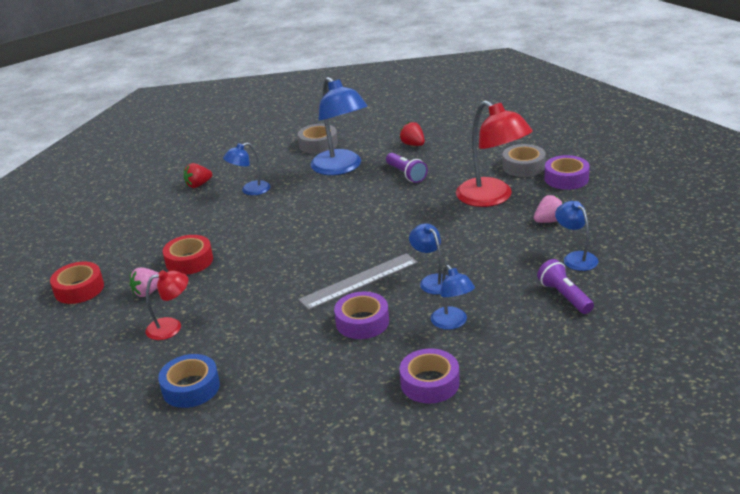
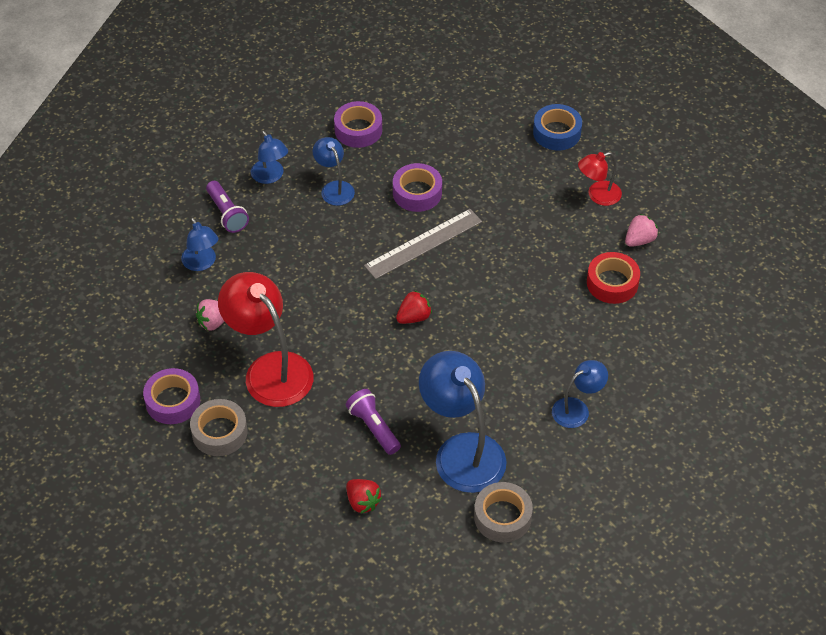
camera: 175 degrees right, 20 degrees up
(79, 289) = (716, 248): red tape -> none
(198, 185) = (652, 427): red strawberry -> red strawberry (414, 317)
(432, 281) = (349, 240): blue lamp -> blue lamp (270, 176)

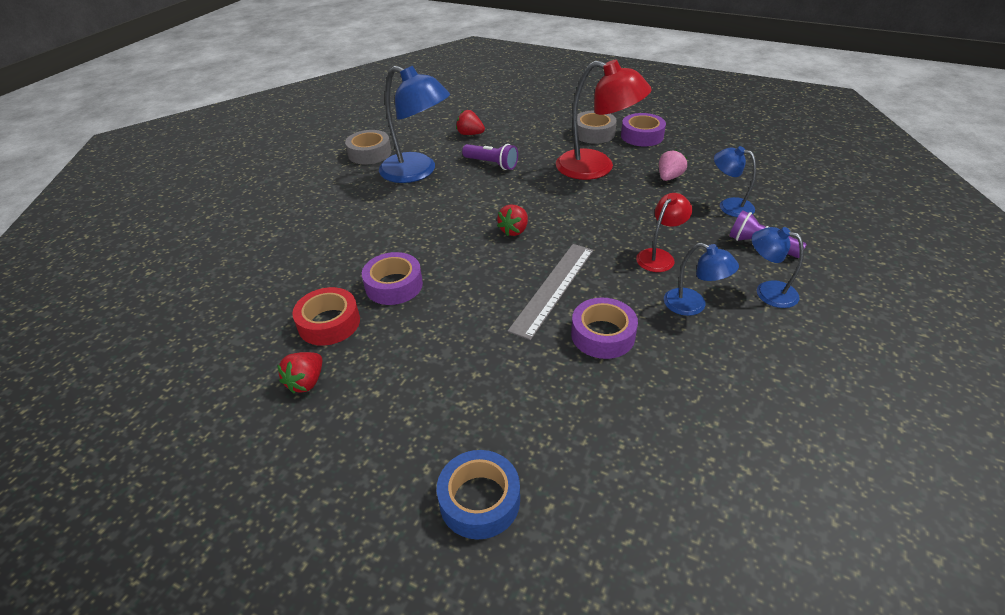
camera: 155 degrees right, 10 degrees down
(358, 130) = (742, 383): purple tape -> purple tape (394, 285)
(577, 409) = (334, 219): blue lamp -> none
(598, 195) = (378, 420): red lamp -> red lamp (659, 256)
(639, 240) = (306, 382): pink strawberry -> red strawberry

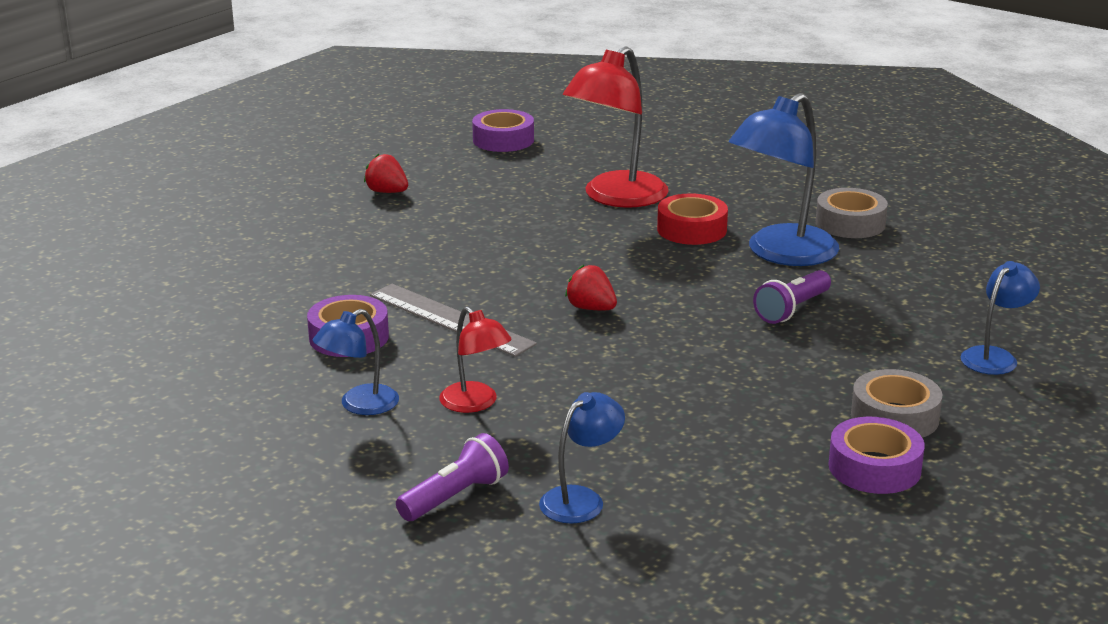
camera: 100 degrees right, 15 degrees down
(329, 323) = (466, 200): red tape -> red tape (691, 229)
(394, 285) = (511, 231): purple tape -> purple tape (503, 140)
(470, 134) = (907, 300): red strawberry -> none
(479, 500) = (197, 255): blue tape -> none
(596, 168) = (754, 397): red lamp -> red lamp (616, 198)
(669, 177) = (698, 462): pink strawberry -> none
(767, 291) = (349, 469): blue lamp -> blue lamp (995, 356)

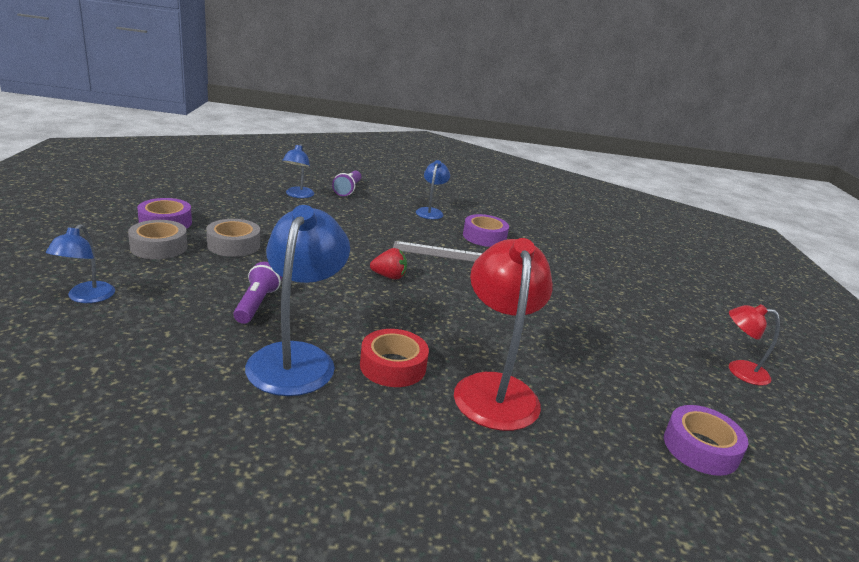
camera: 140 degrees right, 0 degrees up
(387, 192) = (649, 340): red strawberry -> none
(475, 403) = (384, 219): red lamp -> red lamp (739, 371)
(850, 223) = (249, 422): grey tape -> grey tape (234, 245)

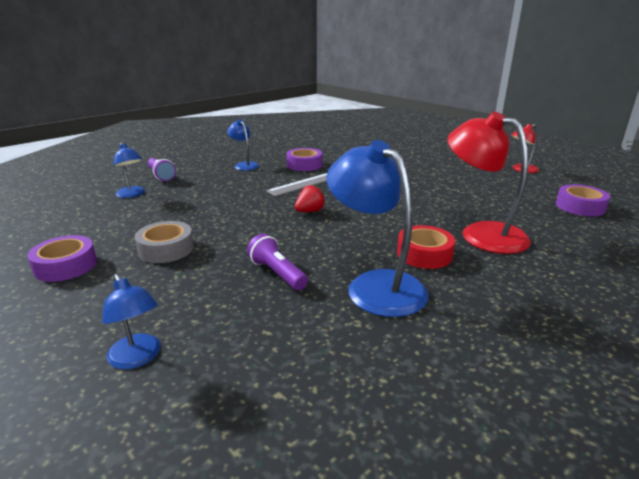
camera: 40 degrees left, 0 degrees up
(159, 247) = (106, 285): grey tape -> none

